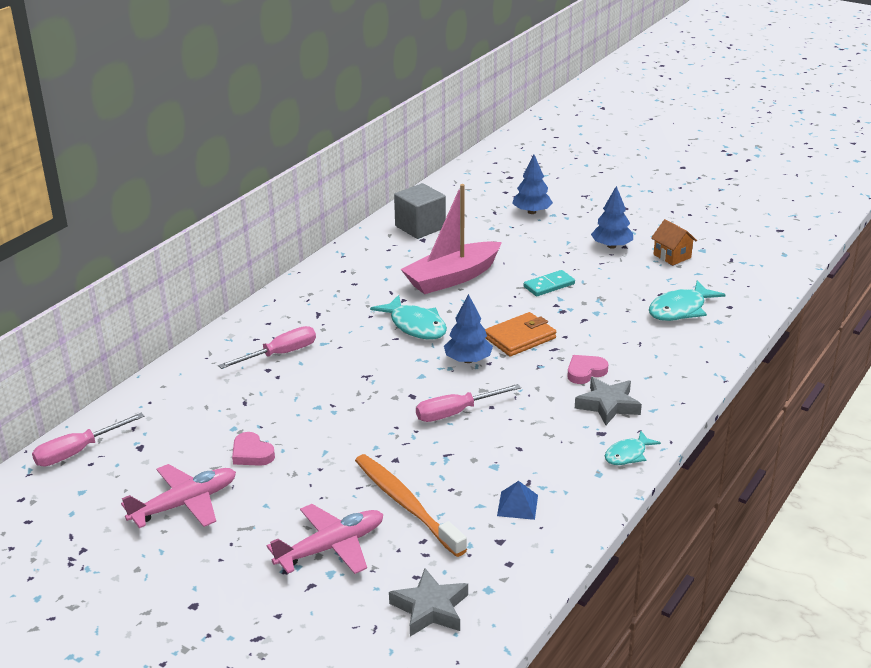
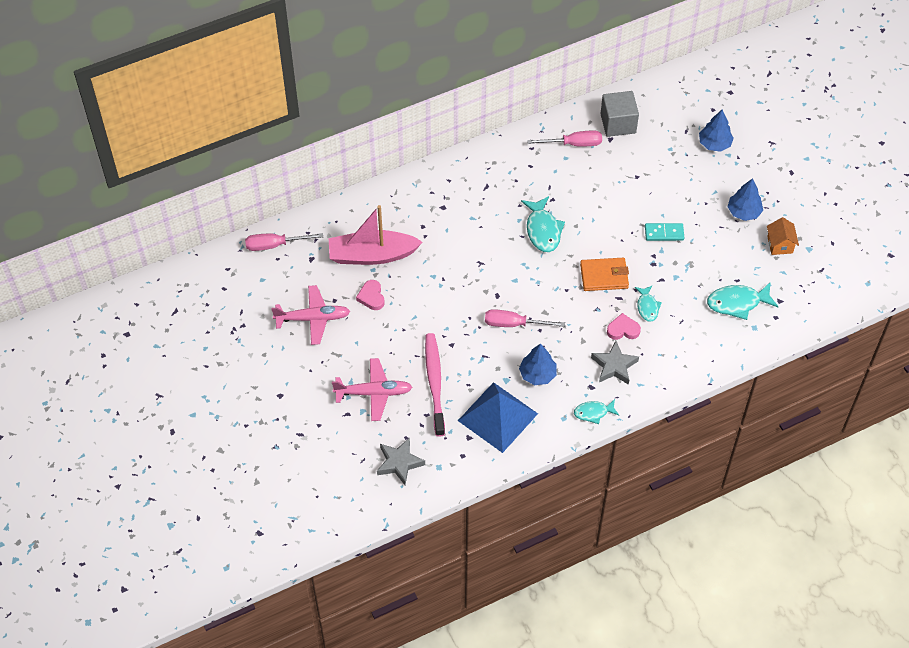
camera: 30 degrees right, 25 degrees up
(280, 354) = (438, 215): pink screwdriver -> pink screwdriver (573, 144)
(406, 505) = (435, 383): orange toothbrush -> pink toothbrush
(452, 278) = (601, 192): pink boat -> pink boat (372, 255)
(468, 360) = (554, 280): blue tree -> blue tree (537, 374)
(517, 505) = (497, 417): blue pyramid -> blue pyramid, size x2.30
(592, 345) = (647, 307): none -> turquoise fish

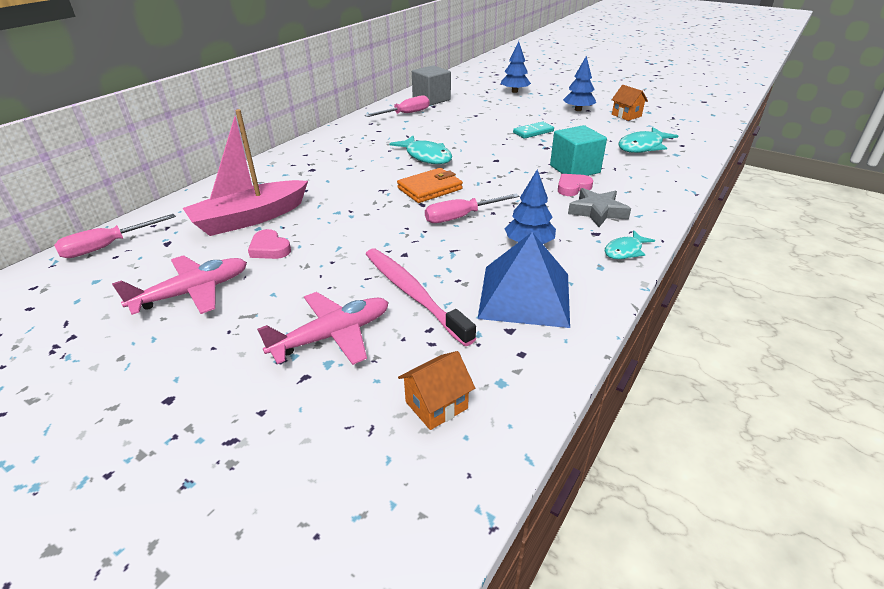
camera: 30 degrees left, 20 degrees down
(399, 463) = (436, 405): grey star -> orange house
(604, 276) = (513, 164): orange wallet -> orange wallet (430, 189)
(647, 307) = (574, 169): turquoise fish -> turquoise cube

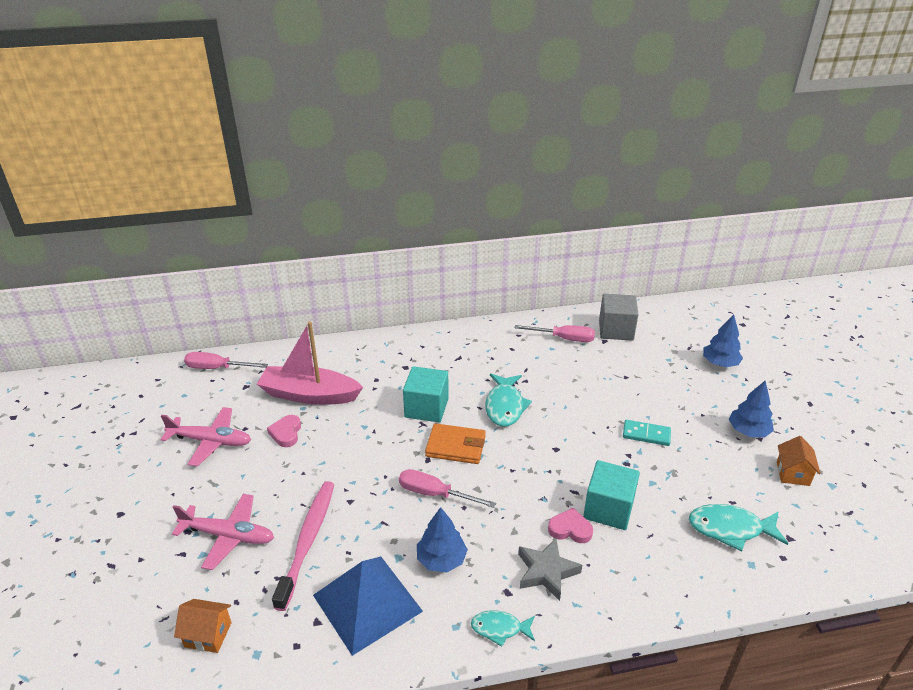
camera: 45 degrees right, 0 degrees up
(370, 181) = (426, 408): none -> turquoise cube

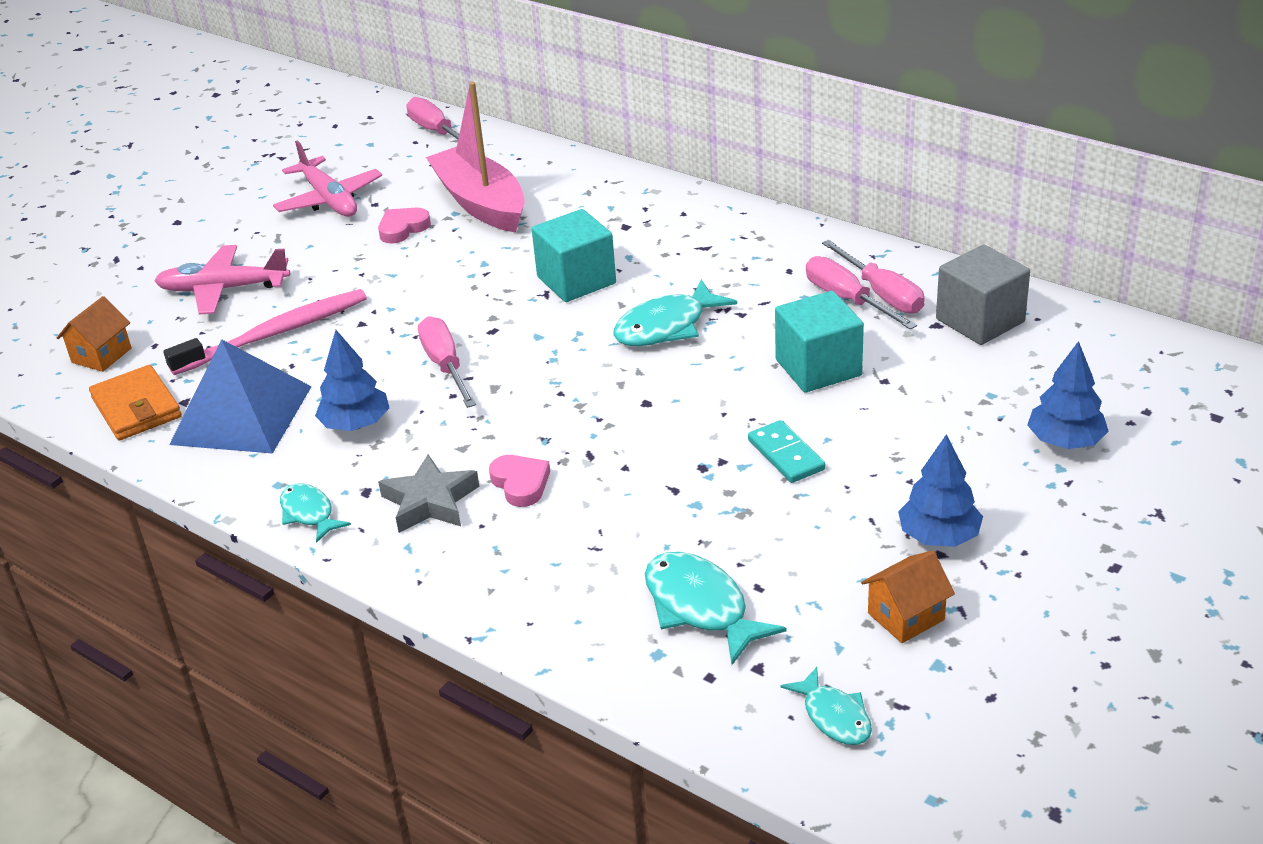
camera: 50 degrees right, 0 degrees up
(208, 634) = (101, 355): orange house -> orange house turned 60 degrees clockwise
(228, 535) = (224, 289): pink plane -> pink plane turned 120 degrees clockwise
(455, 446) = (541, 335): orange wallet -> orange wallet (136, 408)
(556, 349) = (847, 300): none -> pink screwdriver
(608, 509) = (595, 494): turquoise cube -> turquoise cube (818, 368)
(842, 536) = (834, 716): none -> turquoise fish

